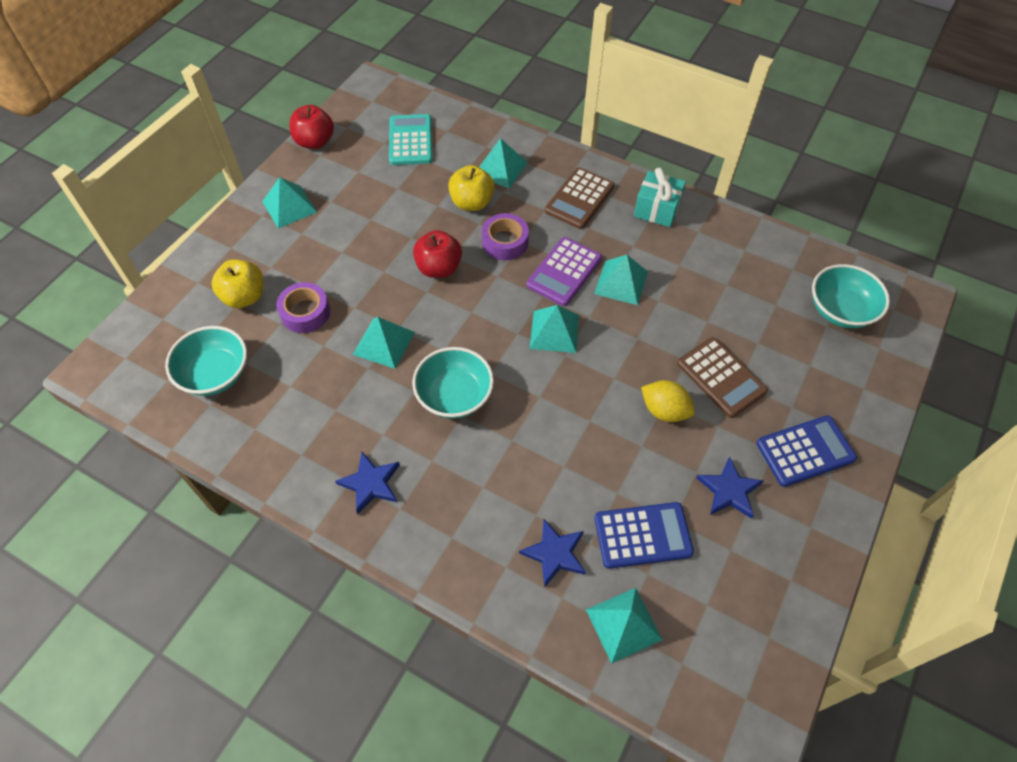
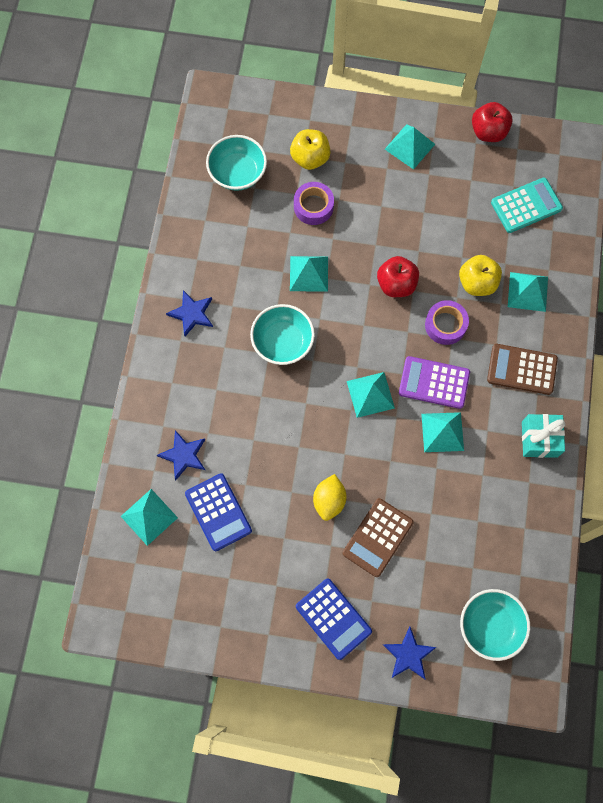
camera: 70 degrees right, 15 degrees up
(729, 490) = (277, 566): blue star -> blue star (408, 655)

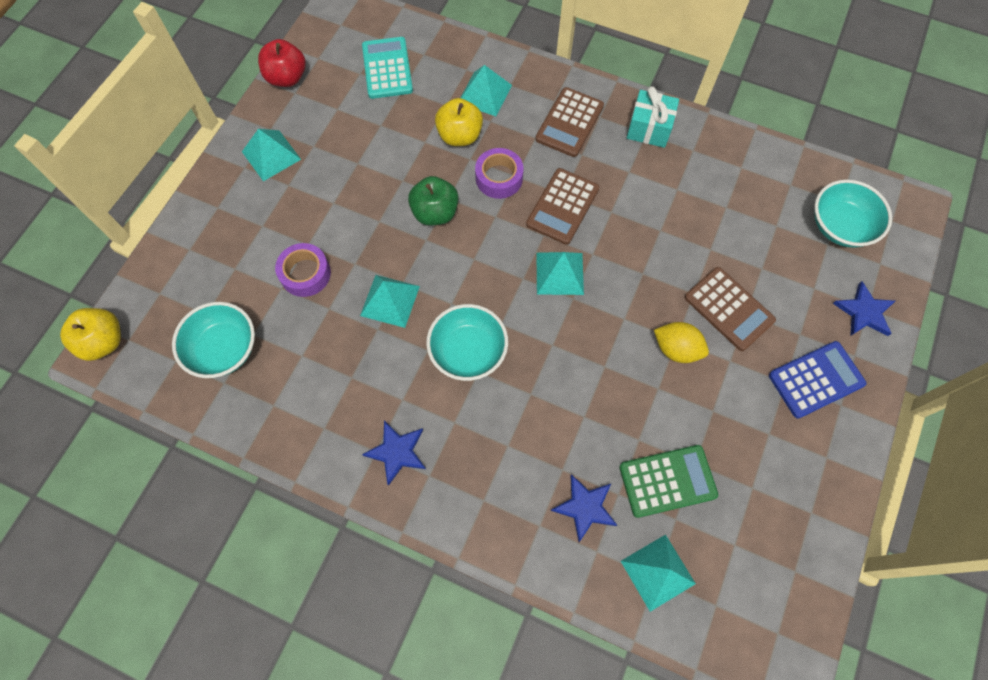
camera: 75 degrees left, 5 degrees down
(218, 512) = (667, 481): blue calculator -> green calculator
(310, 158) = (240, 261): yellow apple -> yellow apple (104, 342)
(396, 284) = (435, 213): red apple -> green apple
(434, 382) = (562, 206): purple calculator -> brown calculator
(442, 432) = (621, 213): turquoise pyramid -> none

